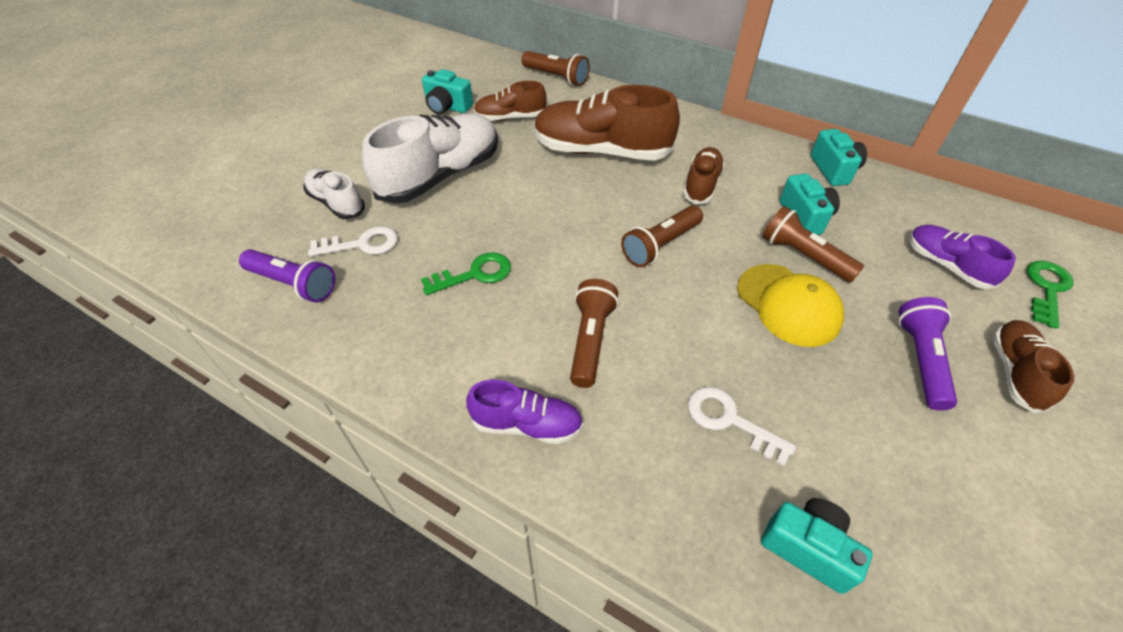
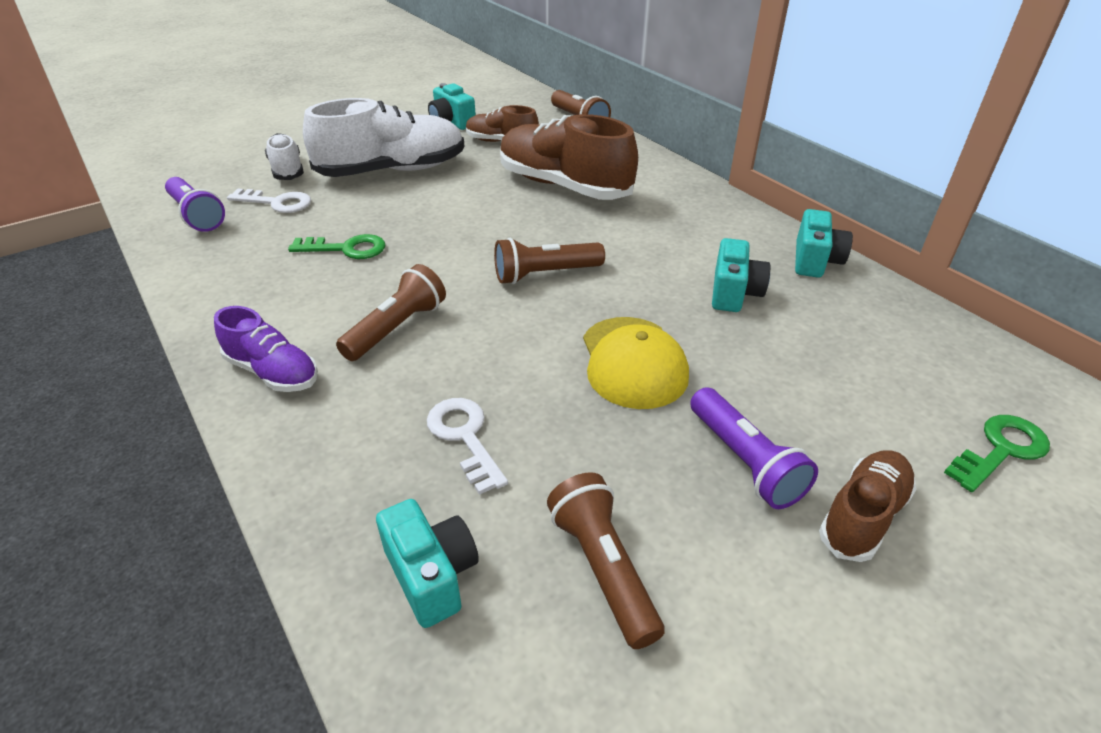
camera: 25 degrees right, 10 degrees down
(701, 185) = (642, 237): brown shoe -> none
(803, 256) = (696, 326): brown flashlight -> brown flashlight (603, 568)
(921, 360) = (744, 461): purple flashlight -> purple flashlight turned 120 degrees clockwise
(946, 265) = (875, 385): purple shoe -> none

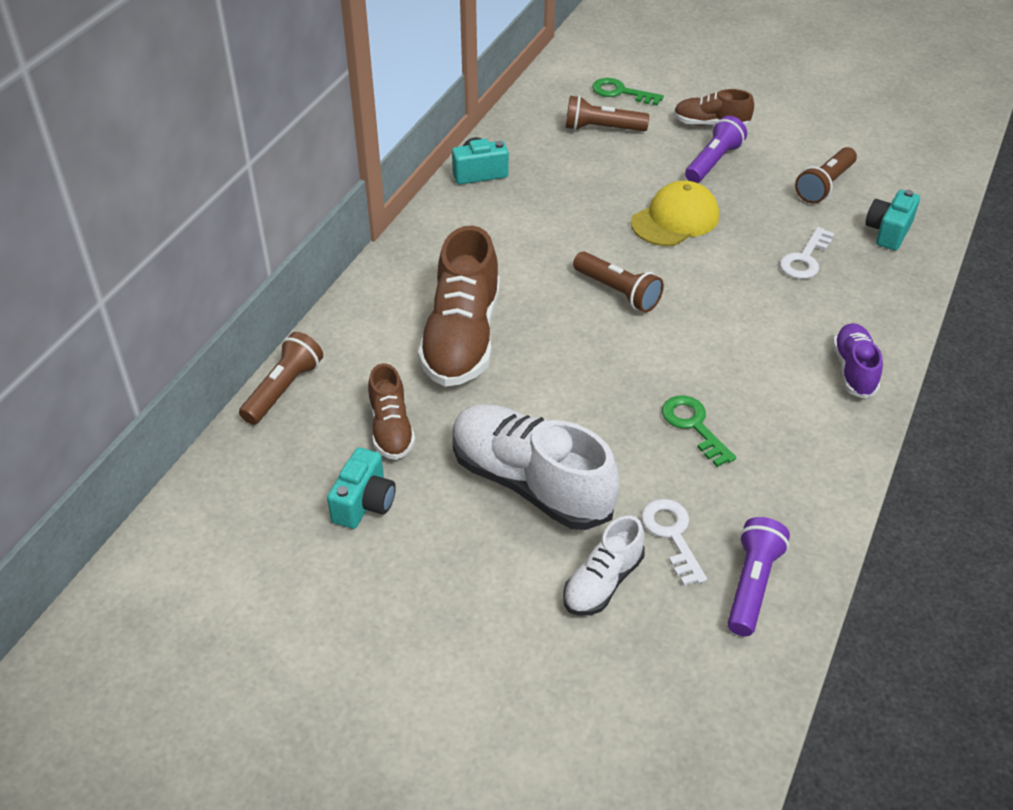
camera: 120 degrees left, 5 degrees up
(397, 328) = (753, 336): brown flashlight -> brown flashlight (602, 128)
(734, 293) = (557, 198): turquoise camera -> none

